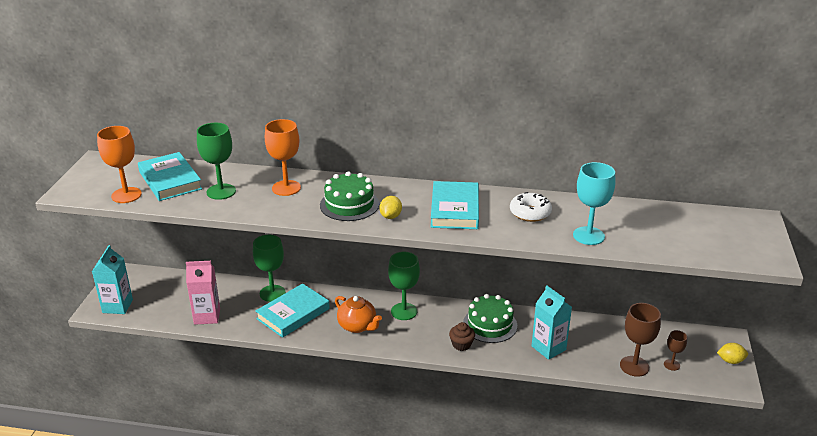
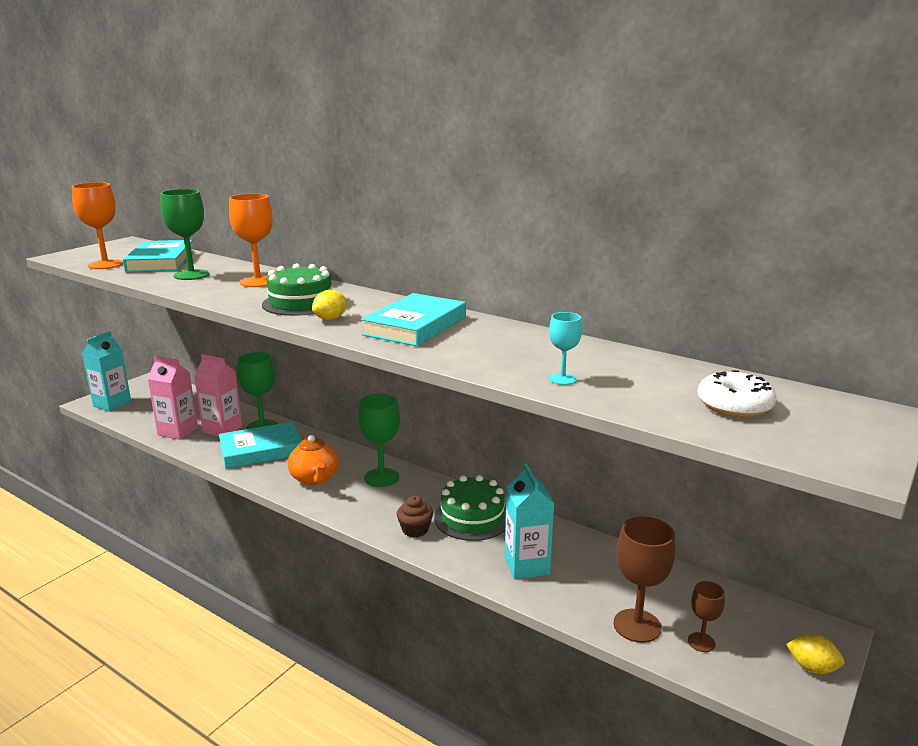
camera: 25 degrees right, 10 degrees down
(242, 304) = (222, 429): none -> pink carton
(530, 213) = (508, 344): white donut -> white donut (734, 405)
(588, 236) = (562, 379): turquoise goblet -> turquoise goblet, size x0.55

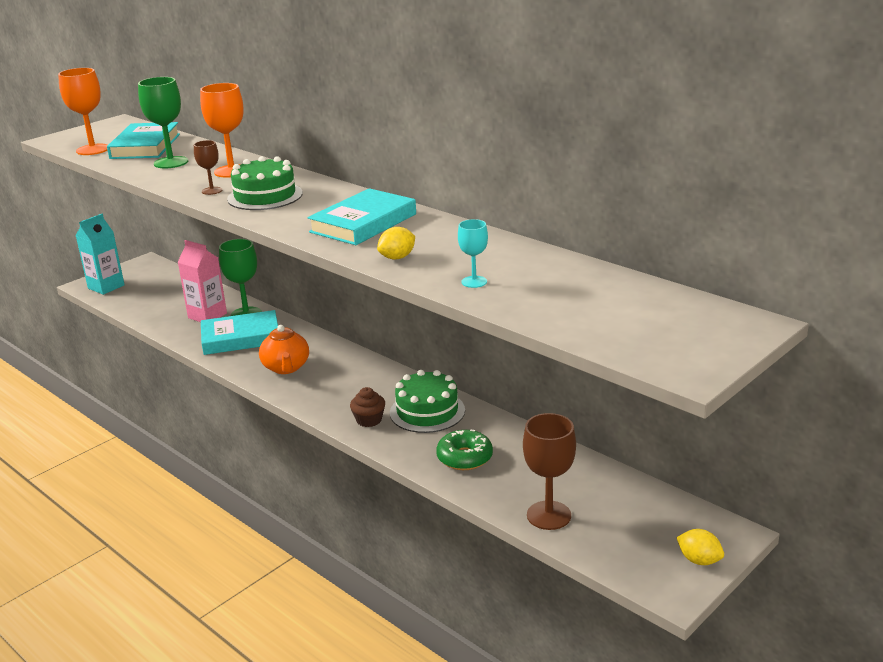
camera: 10 degrees right, 5 degrees up
(177, 431) = (164, 316): pink carton -> none
(330, 319) = (286, 214): yellow lemon -> yellow lemon (397, 257)
(381, 477) = (350, 369): green goblet -> none
(526, 565) = (464, 458): turquoise carton -> green donut
(701, 642) = (603, 533): brown goblet -> brown goblet (212, 191)
(734, 405) = (619, 312): white donut -> none

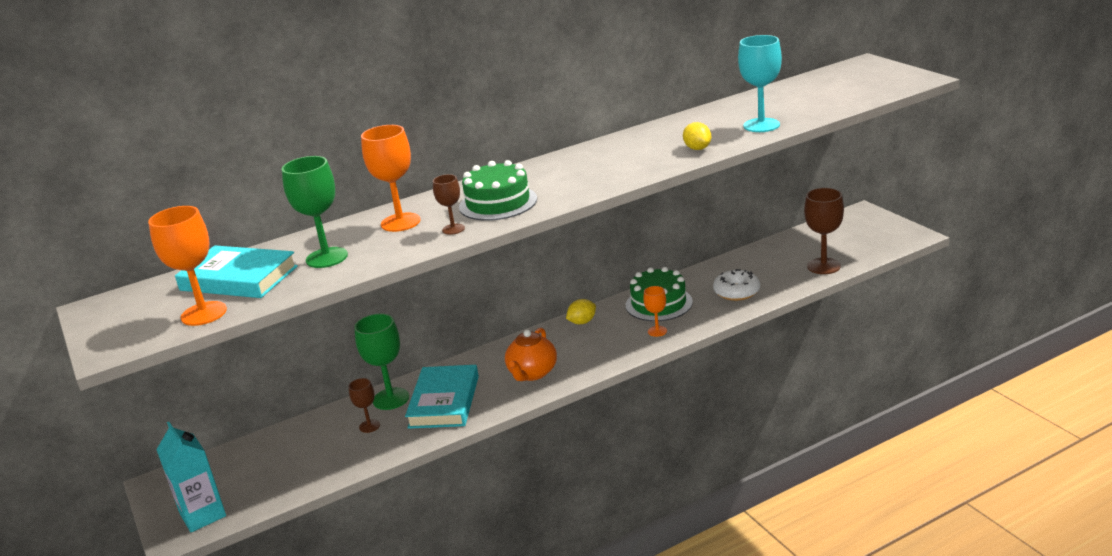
camera: 70 degrees left, 0 degrees up
(207, 316) = (369, 426): pink carton -> brown goblet
(286, 368) = (532, 373): orange teapot -> orange teapot turned 105 degrees clockwise
(363, 223) = (611, 161): turquoise book -> none
(369, 420) = (657, 331): brown cupcake -> orange goblet
(464, 458) = (736, 292): green donut -> white donut
(474, 282) = (761, 125): turquoise goblet -> turquoise goblet, size x1.80
(699, 560) = (886, 224): yellow lemon -> yellow lemon (582, 322)

